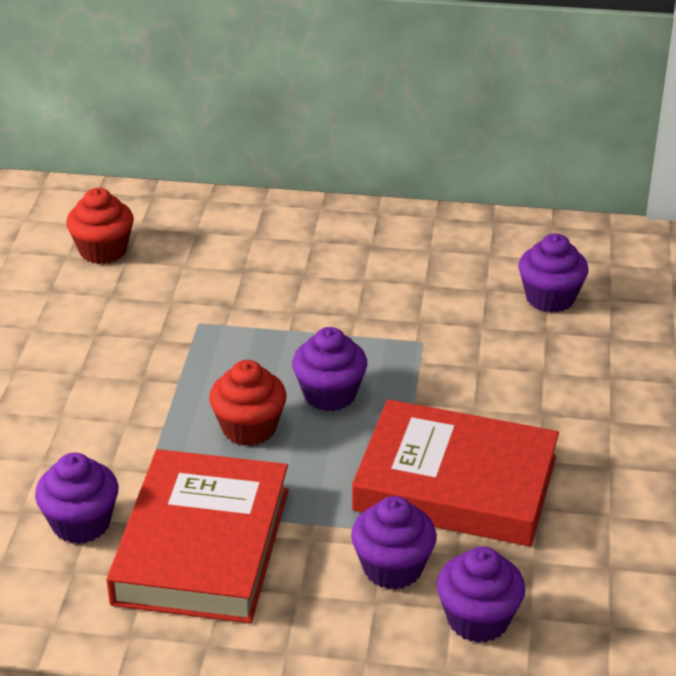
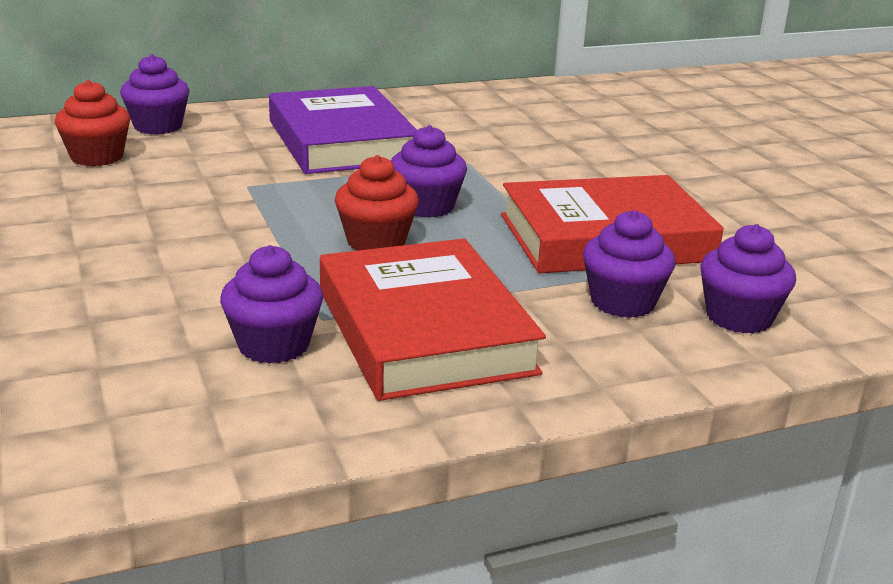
camera: 30 degrees left, 10 degrees down
(327, 279) = (341, 141): none -> purple book
(550, 298) = (540, 123): purple cupcake -> purple cupcake (158, 126)

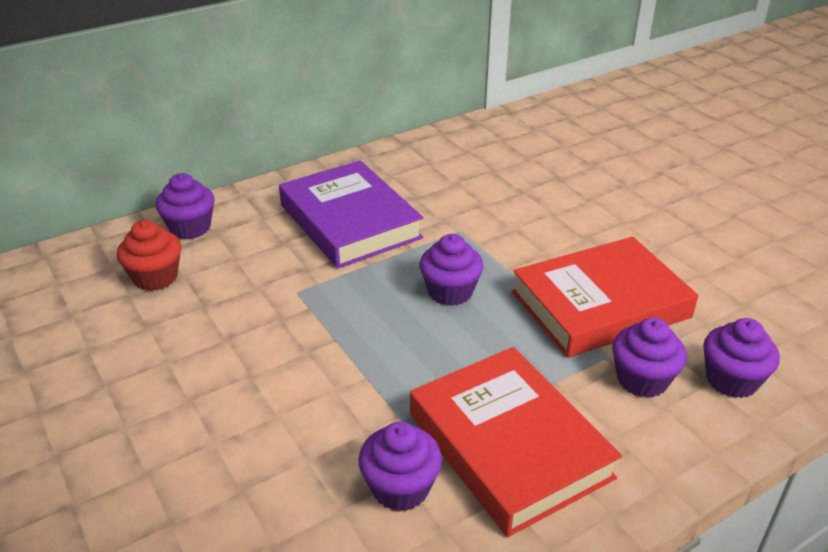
camera: 10 degrees left, 10 degrees up
(376, 241) = (428, 343): red cupcake -> none

